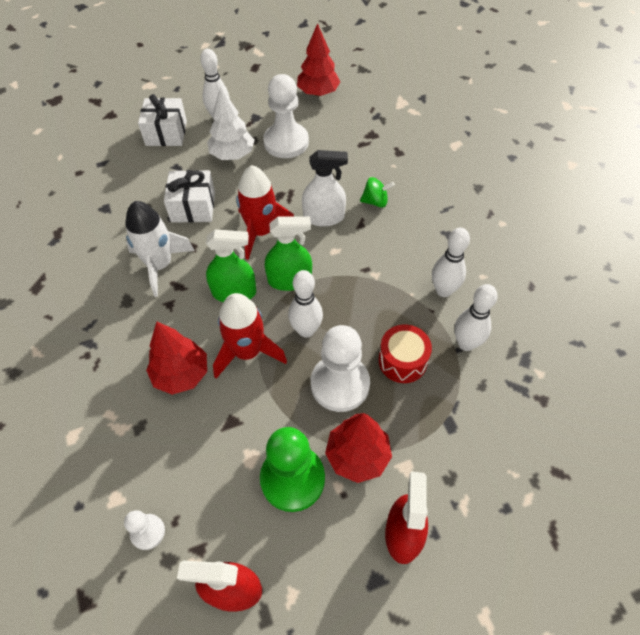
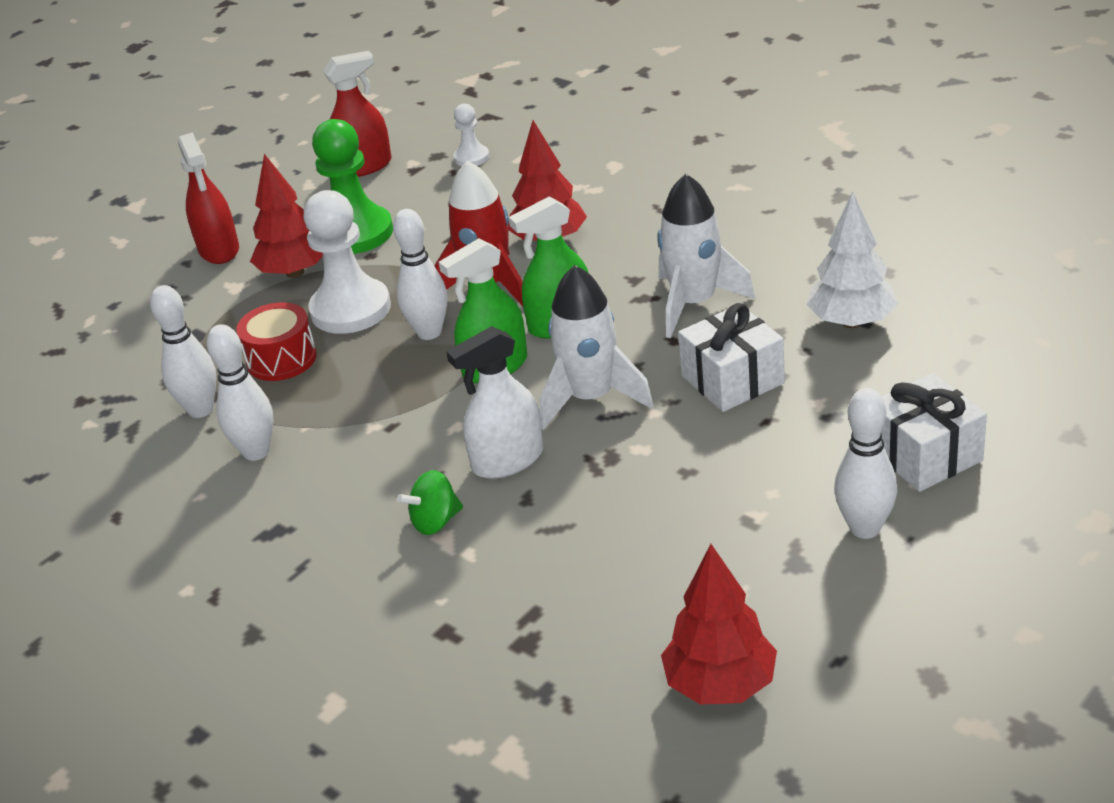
camera: 155 degrees right, 20 degrees down
(232, 155) = (760, 477): white tree -> white tree (851, 322)
(261, 232) = (591, 398): red rocket -> white rocket
(286, 142) = (685, 545): white pawn -> none

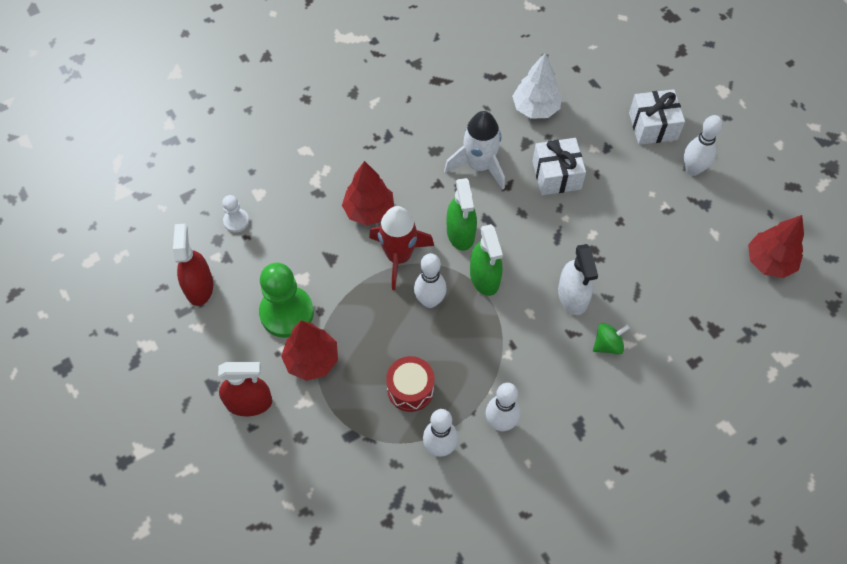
camera: 75 degrees left, 25 degrees up
(350, 309) = (378, 337): white pawn -> none
(435, 522) = (608, 344): green spinning top -> green spinning top turned 105 degrees counterclockwise
(591, 398) = (538, 241): white rocket -> none

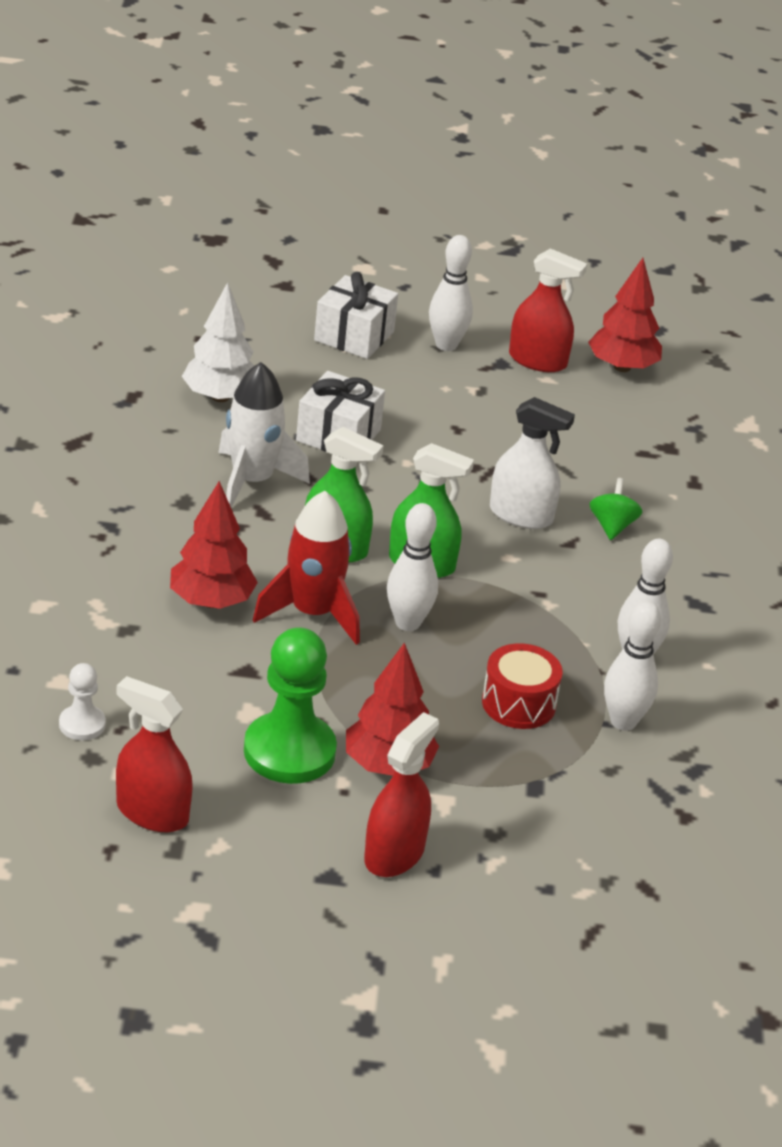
camera: 60 degrees left, 25 degrees down
(727, 219) = (538, 360): none -> red spray bottle

